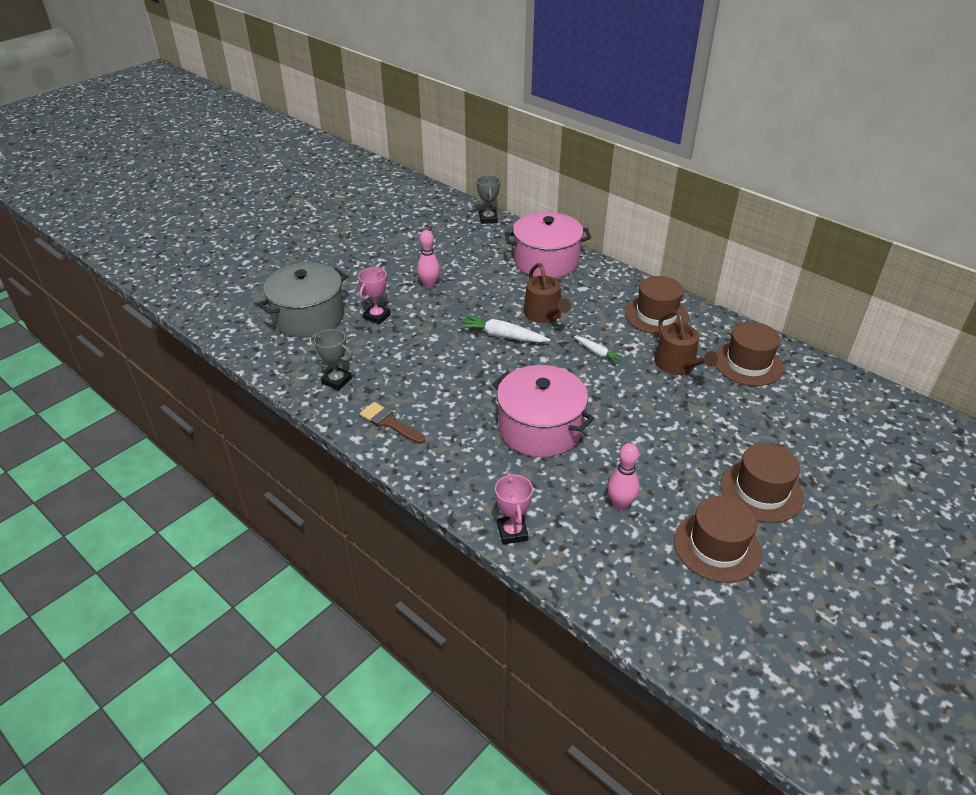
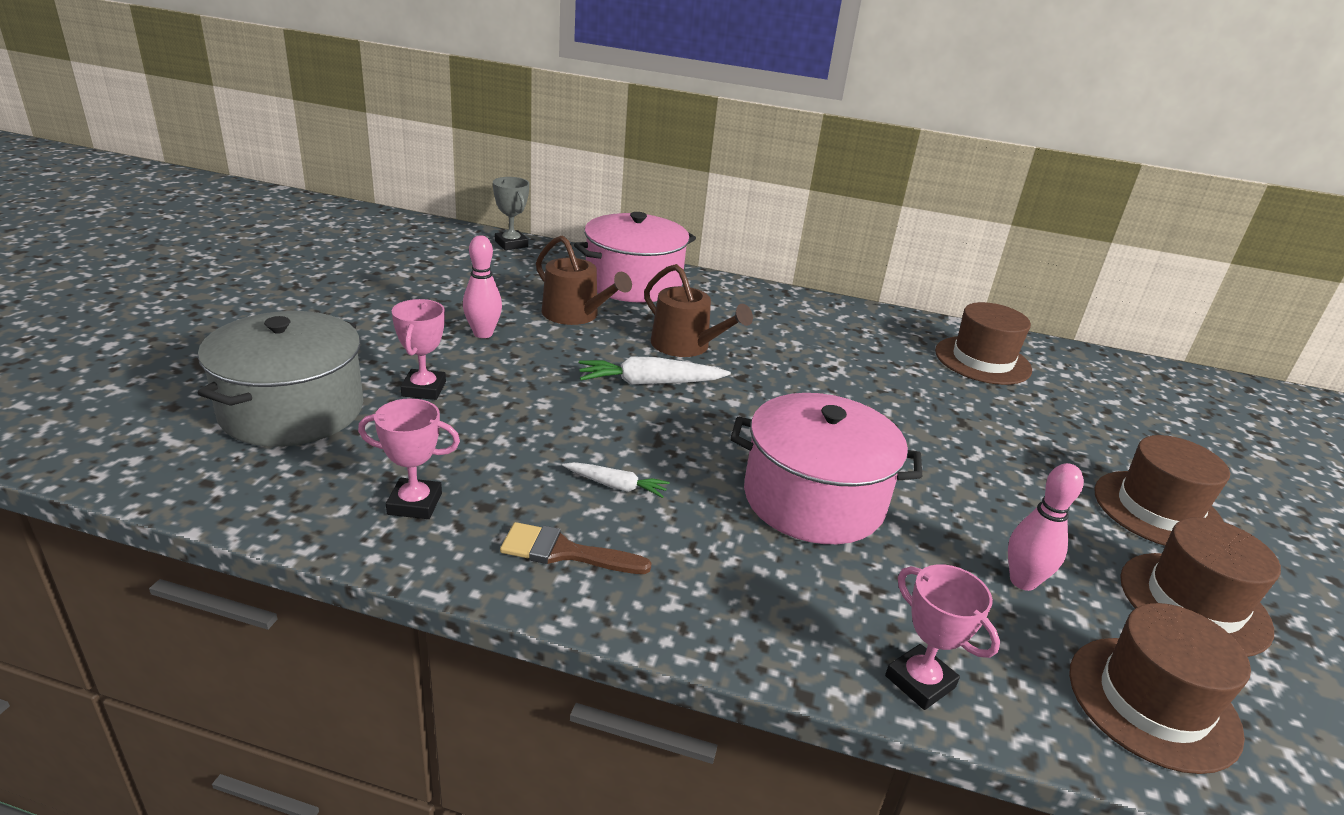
camera: 30 degrees left, 10 degrees down
(336, 381) = (415, 504): grey trophy -> pink trophy
(597, 353) = (798, 380): white carrot -> white carrot (616, 486)
(656, 315) = (828, 324): brown hat -> brown hat (1153, 702)
(678, 365) = (909, 377): brown watering can -> brown watering can (575, 315)

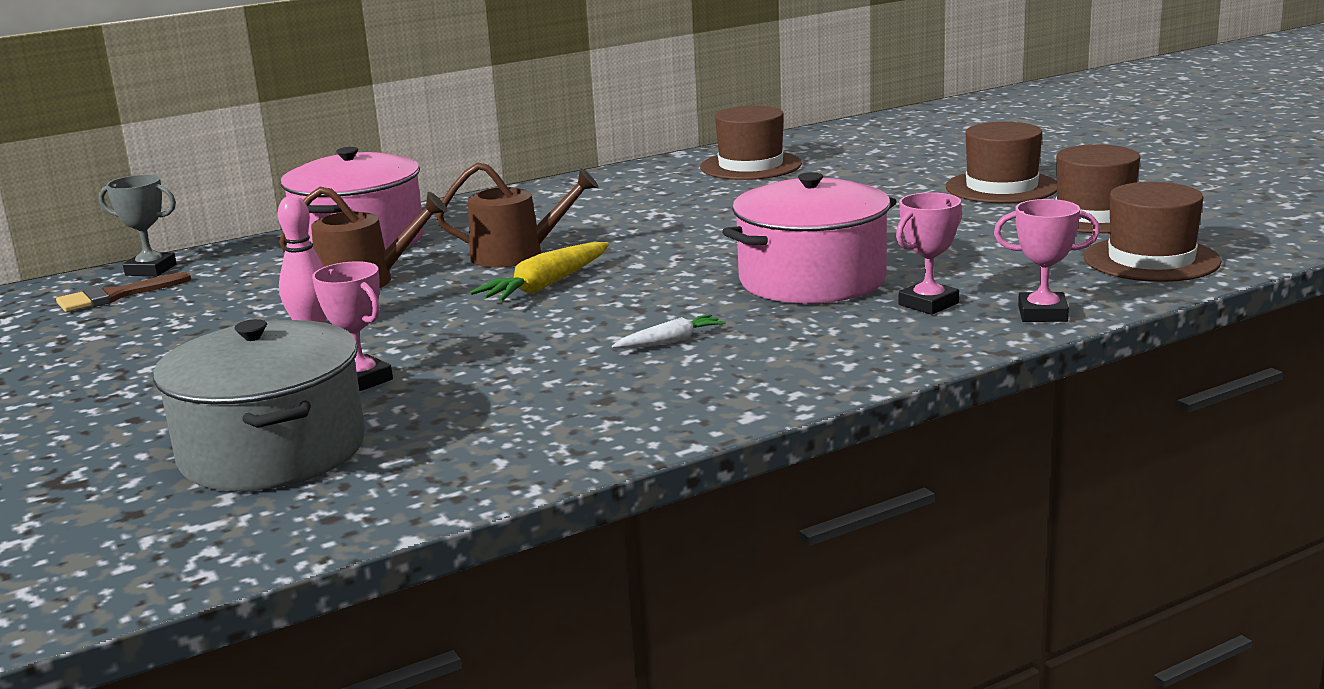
camera: 40 degrees left, 10 degrees down
(415, 504) = (548, 427): pink trophy -> pink trophy (928, 304)
(564, 552) = (722, 385): brown brush -> brown brush (115, 296)
(649, 383) = (545, 286): white carrot -> yellow carrot
(1022, 581) = (1002, 251): pink bowling pin -> none

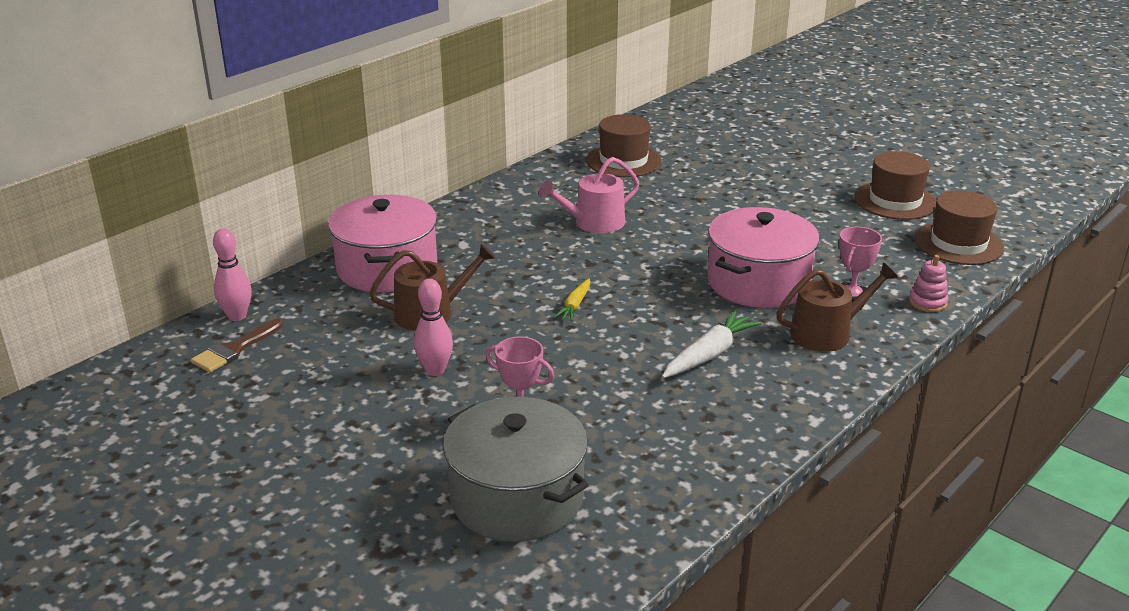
camera: 20 degrees left, 10 degrees up
(151, 270) = (237, 316): grey trophy -> pink bowling pin
(516, 255) = (525, 273): brown watering can -> brown watering can (827, 333)
(545, 286) = (575, 305): yellow carrot -> yellow carrot, size x0.60
(652, 216) = (593, 223): none -> pink watering can
(670, 342) = (709, 354): white carrot -> white carrot, size x1.67
(1001, 187) = (816, 175): brown hat -> none
(1042, 314) = (927, 302): pink trophy -> pink stacking toy

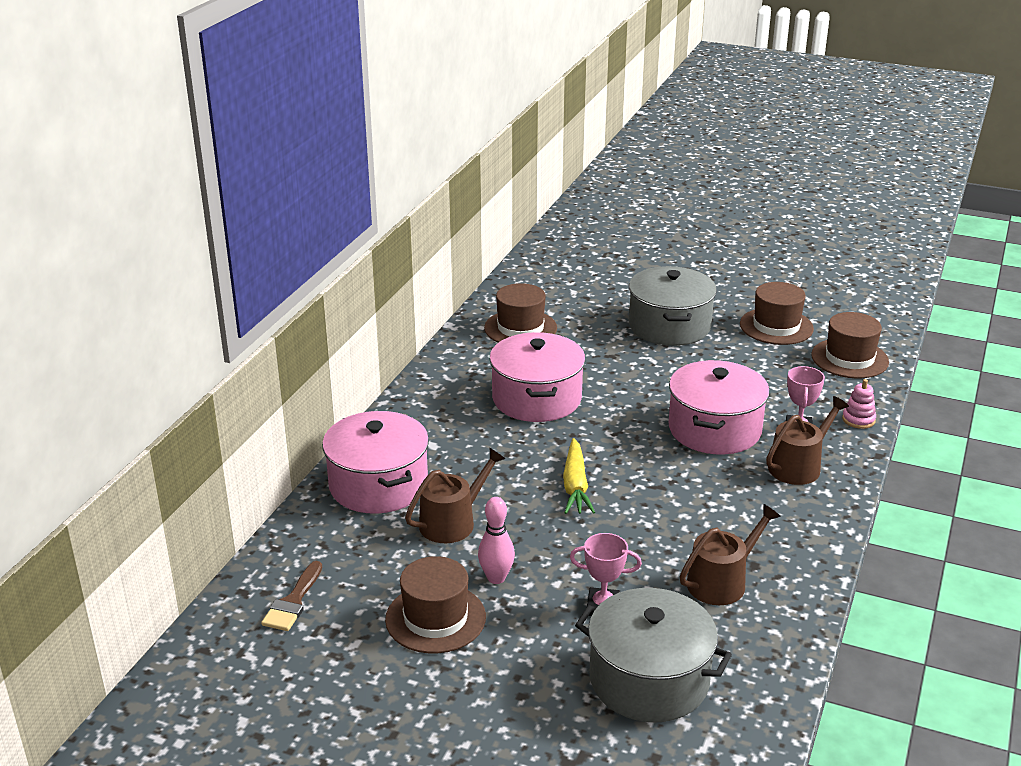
camera: 20 degrees left, 0 degrees up
(237, 316) = (269, 567): pink bowling pin -> none
(350, 392) = (435, 618): none -> brown hat
(575, 305) = (575, 486): yellow carrot -> yellow carrot, size x1.67
(593, 223) = (536, 398): pink watering can -> pink pot
(662, 424) = (722, 582): none -> brown watering can
(709, 354) = (718, 508): white carrot -> none
(778, 183) = (669, 326): none -> grey pot

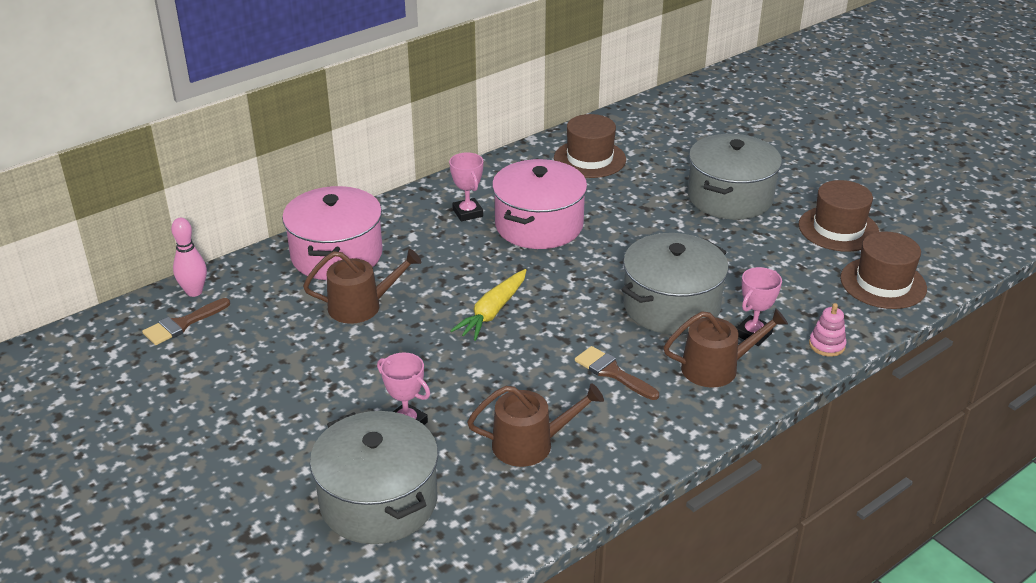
camera: 30 degrees right, 5 degrees up
(435, 618) = (268, 379): brown hat -> none
(462, 408) = (468, 213): none -> pink trophy
(496, 578) = (347, 365): pink bowling pin -> pink bowling pin (194, 292)
(715, 429) = (671, 306): pink pot -> grey pot
(725, 499) = (612, 372): none -> brown brush

